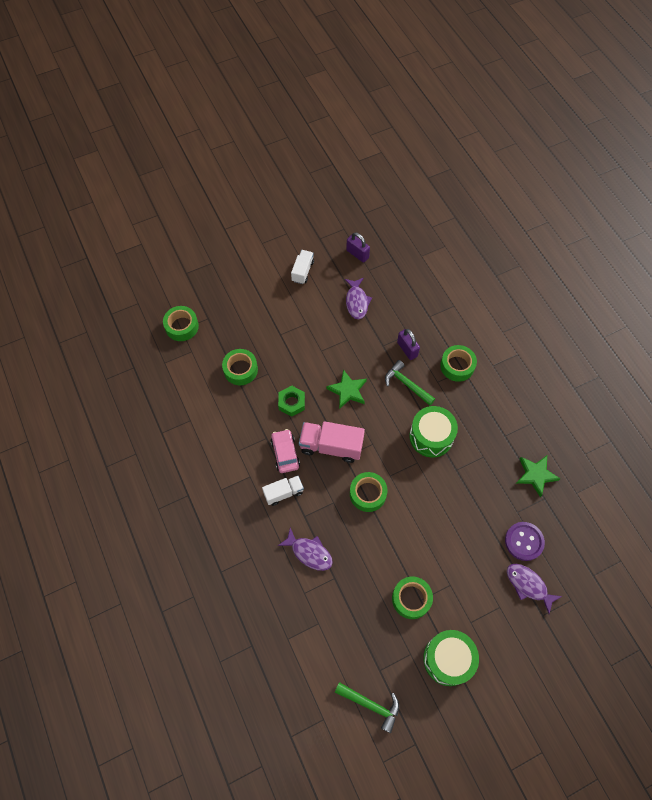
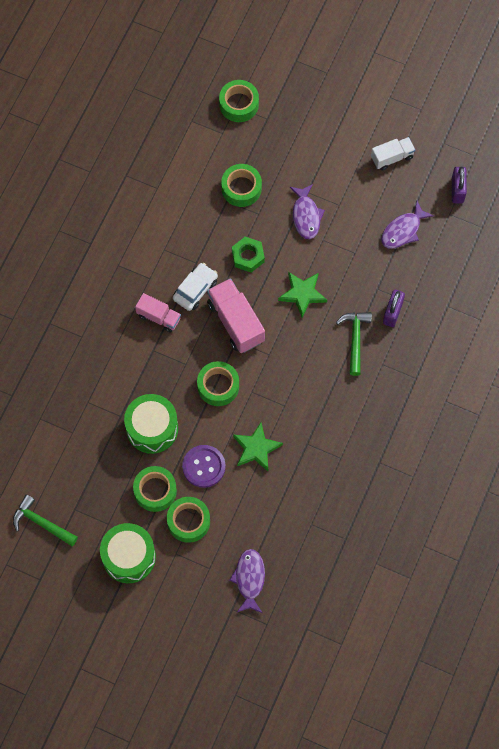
camera: 50 degrees right, 5 degrees up
(283, 493) = (159, 317): white truck -> pink truck
(285, 453) = (195, 290): pink car -> white car
(309, 552) = (125, 379): purple fish -> purple fish (306, 216)
(371, 705) = (42, 523): green hammer -> green hammer turned 135 degrees clockwise
(431, 436) = (320, 399): green drum -> green drum (152, 428)
(457, 366) = (415, 369): green tape -> green tape (188, 521)
(524, 541) = (287, 548): purple button -> purple button (204, 466)
(535, 475) = (362, 516): green star -> green star (256, 448)

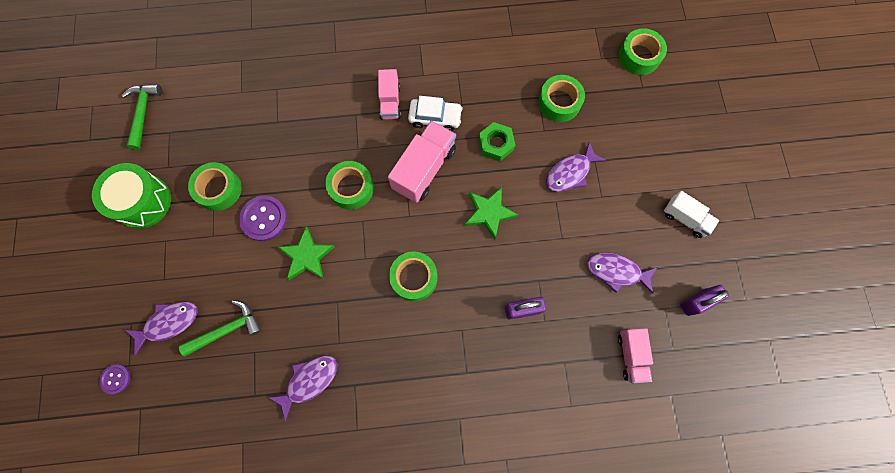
camera: 60 degrees right, 5 degrees up
(152, 428) = (279, 154): green drum -> none
(188, 521) = (202, 235): green tape -> green tape (414, 278)
(272, 638) = (116, 379): none -> purple button
(355, 339) = (472, 288): green hammer -> green hammer (227, 330)
(357, 493) = (309, 381): none -> purple fish
(469, 258) = (631, 355): none -> pink truck

